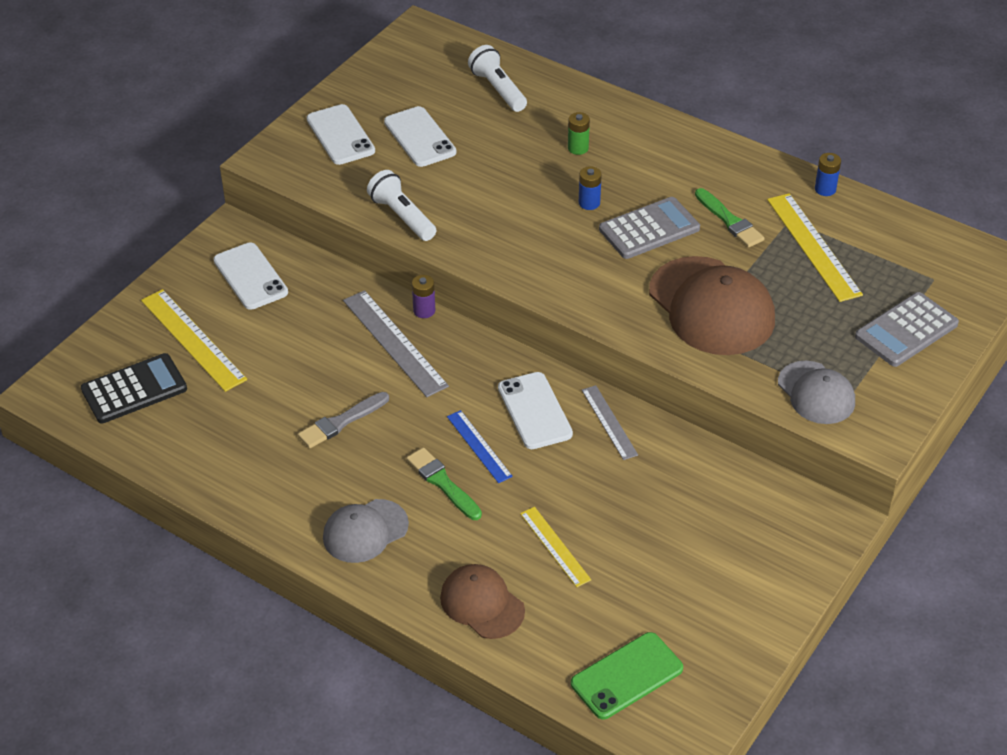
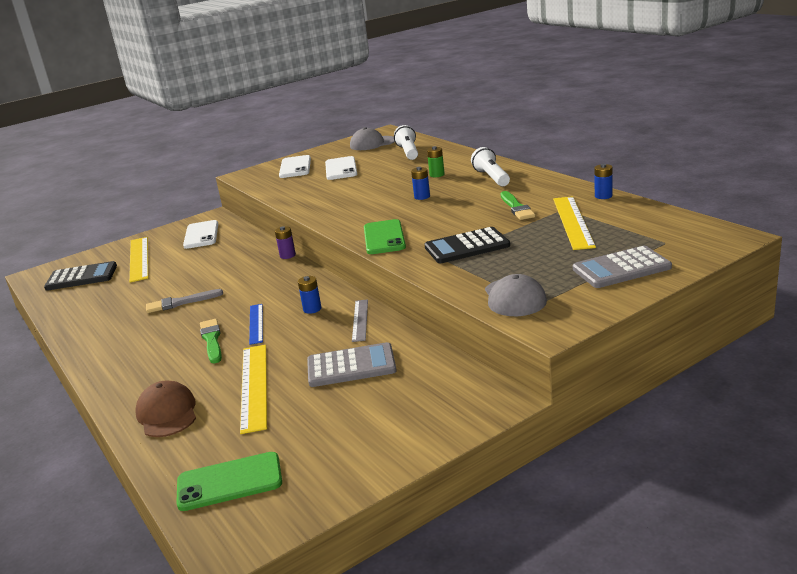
camera: 25 degrees right, 20 degrees down
(365, 531) = (134, 360): grey cap -> grey cap (372, 143)
(394, 343) = (254, 268): grey ruler -> none
(402, 216) = (295, 198): white flashlight -> white flashlight (492, 177)
(534, 411) = (312, 309): white phone -> blue battery
(555, 546) = (254, 386): yellow ruler -> yellow ruler, size x1.66
(594, 297) = (384, 237): none -> green phone
(649, 229) = (453, 209): grey calculator -> grey calculator (351, 366)
(711, 306) = (467, 247): brown cap -> black calculator

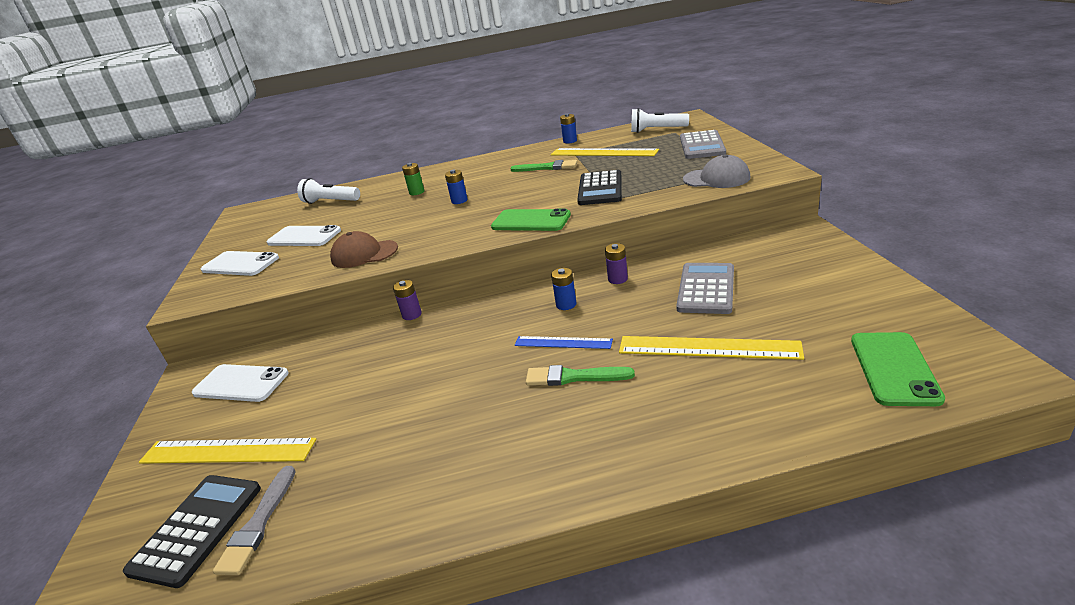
camera: 65 degrees left, 5 degrees up
(167, 413) = (733, 415): brown cap -> brown cap (364, 254)
(181, 302) = (439, 404): grey brush -> grey brush (258, 524)
(360, 320) = (617, 279): grey ruler -> purple battery
(372, 143) = (264, 218): grey cap -> none
(492, 177) = (466, 172): white flashlight -> white flashlight (656, 130)

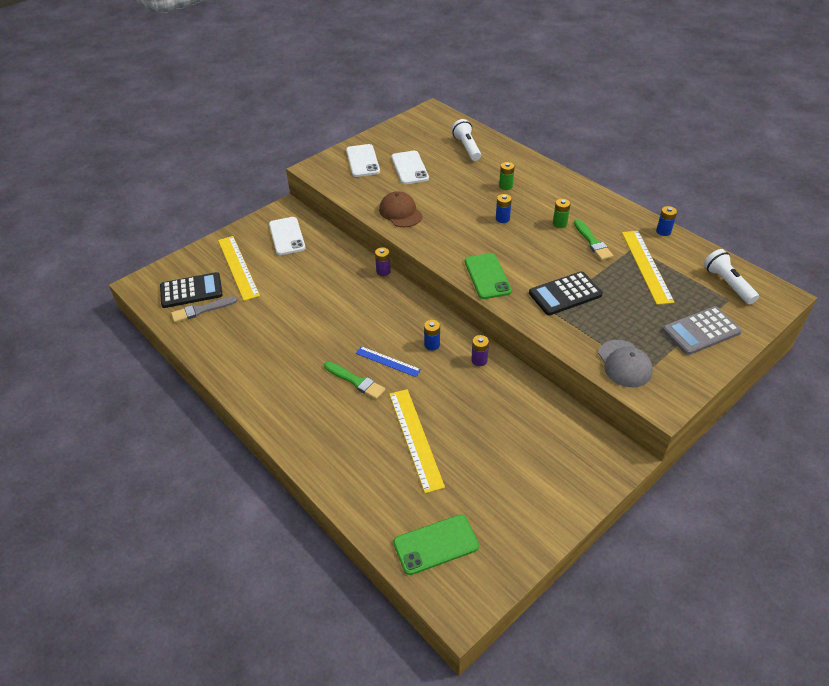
camera: 55 degrees right, 15 degrees up
(504, 177) = (559, 224): none -> green battery
(563, 342) = (387, 361): blue ruler -> blue ruler turned 45 degrees counterclockwise
(574, 377) = (356, 381): green brush -> green brush turned 150 degrees clockwise
(706, 289) = (490, 416): grey calculator -> none

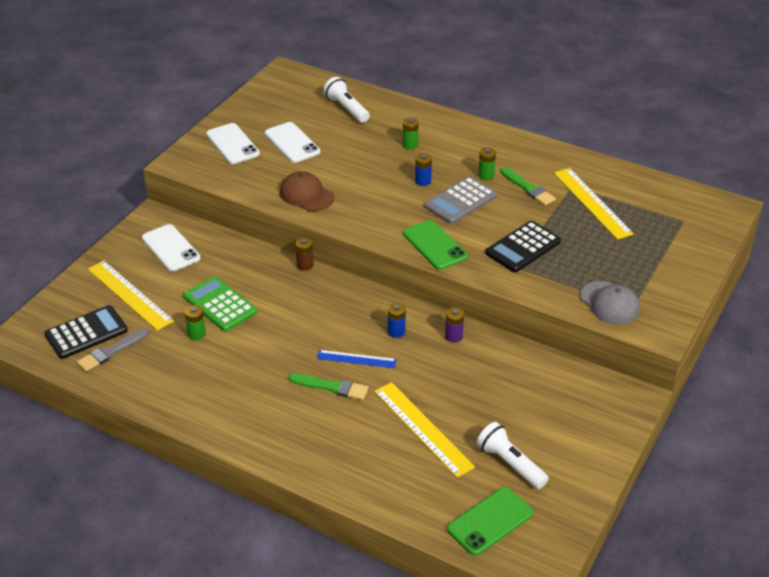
camera: 20 degrees left, 5 degrees down
(272, 310) = (196, 334): none -> green battery
(301, 290) = (220, 304): none -> green calculator
(383, 271) = (305, 265): purple battery -> brown battery
(663, 231) = (595, 164): blue battery -> none
(701, 331) = (669, 256): grey calculator -> grey calculator (460, 201)
(727, 284) = (677, 205): white flashlight -> white flashlight (510, 463)

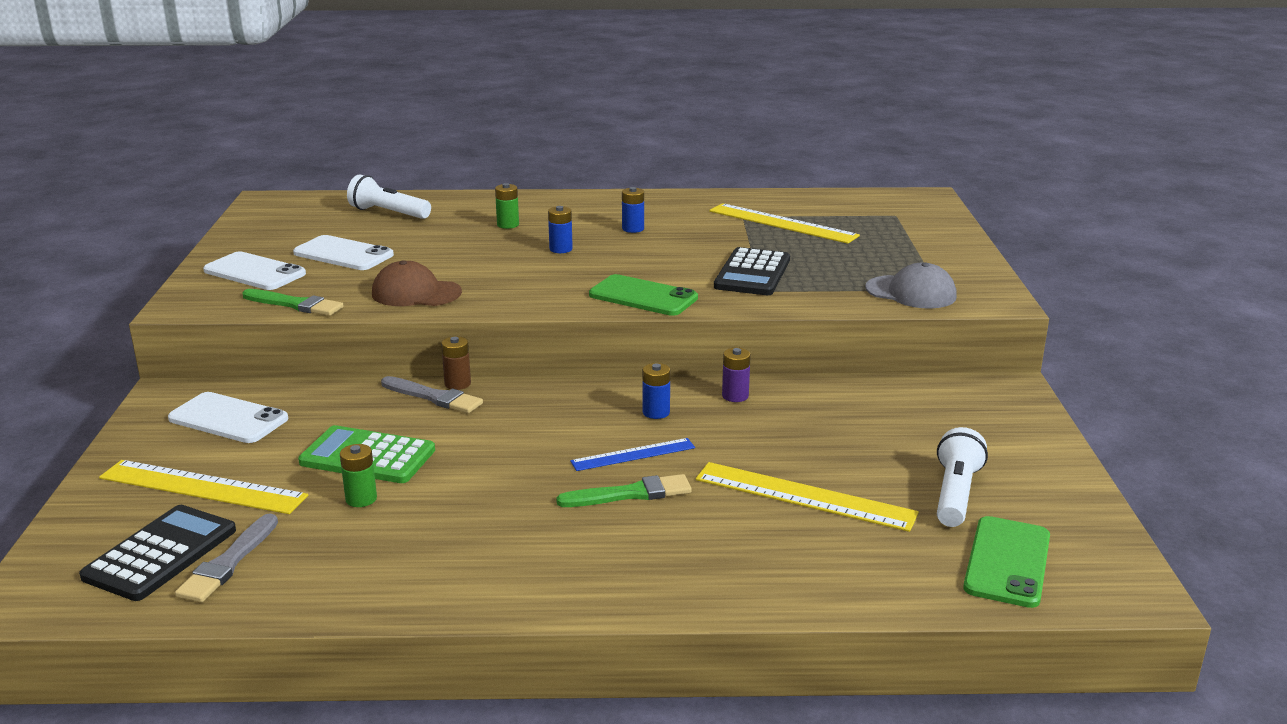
camera: 30 degrees left, 15 degrees down
(284, 271) = (434, 397): none -> grey brush
(460, 201) = (628, 254): grey calculator -> none
(486, 175) = (633, 229): green battery -> blue battery
(510, 463) = (955, 494): white flashlight -> white flashlight turned 90 degrees clockwise
(528, 188) = (696, 228): green brush -> green brush (295, 304)

